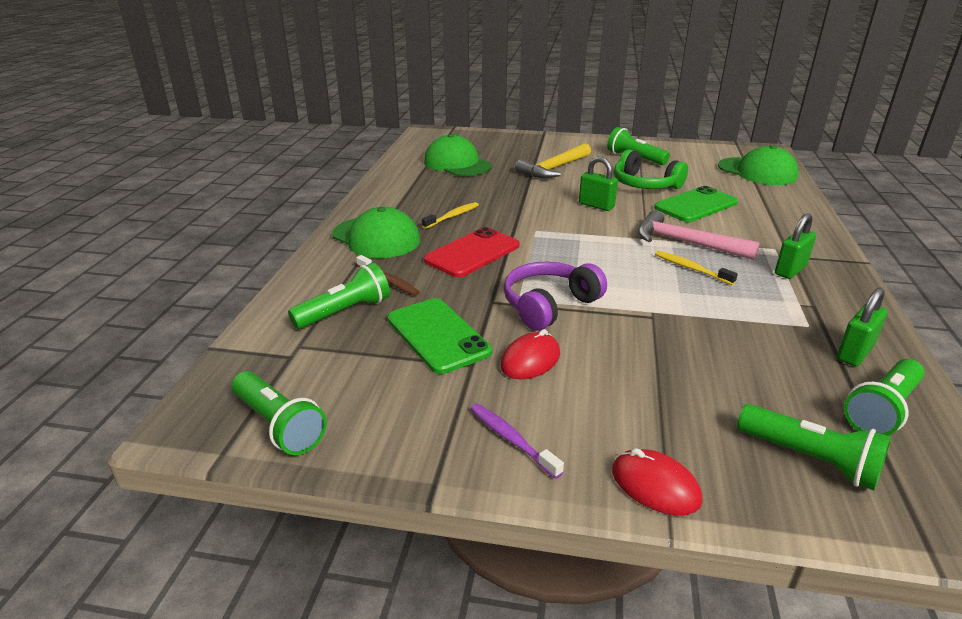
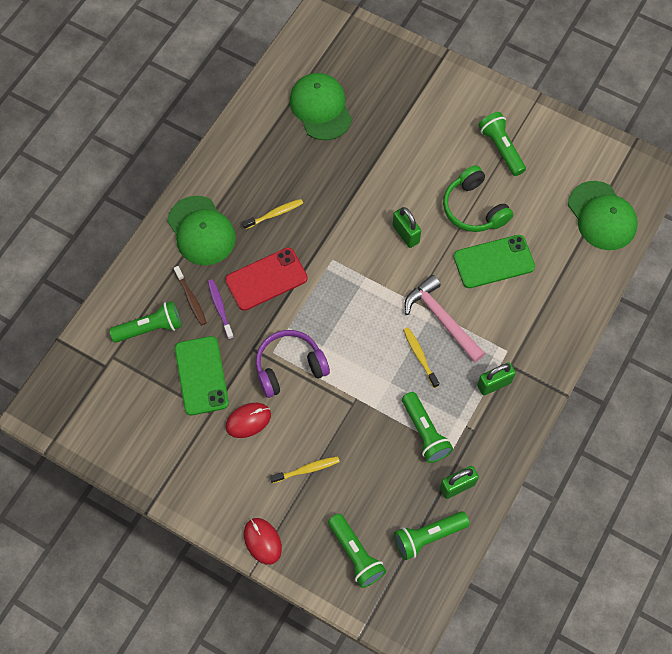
camera: 20 degrees right, 35 degrees up
(279, 425) = (86, 428): green flashlight -> green flashlight (425, 432)
(511, 439) = (205, 483): purple toothbrush -> purple toothbrush (220, 308)
(554, 168) = (408, 147): yellow hammer -> none
(650, 386) = (307, 469): none -> yellow toothbrush

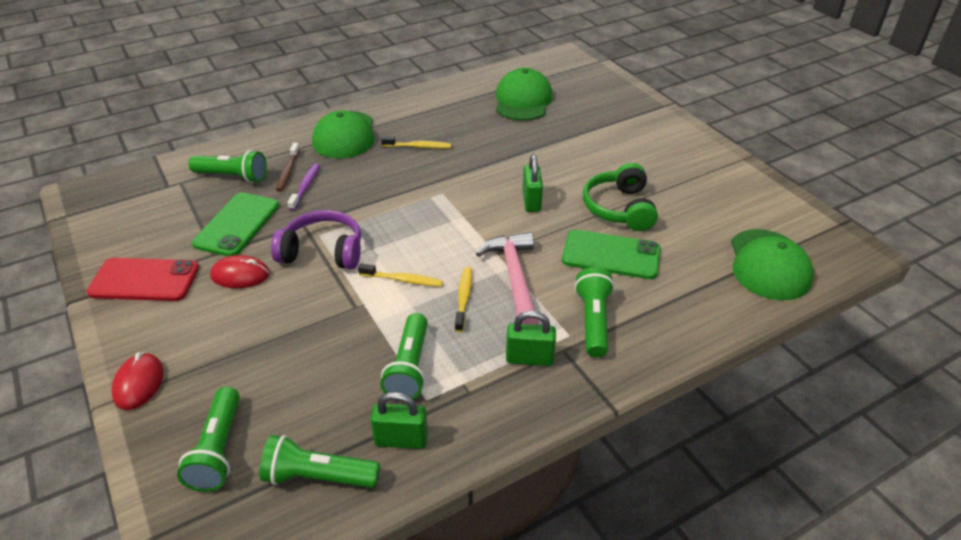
camera: 30 degrees right, 25 degrees down
(266, 279) = (367, 183): red phone -> red phone (144, 280)
(307, 469) = (252, 341): yellow toothbrush -> yellow toothbrush (403, 280)
(501, 148) = (682, 177): green flashlight -> green flashlight (593, 321)

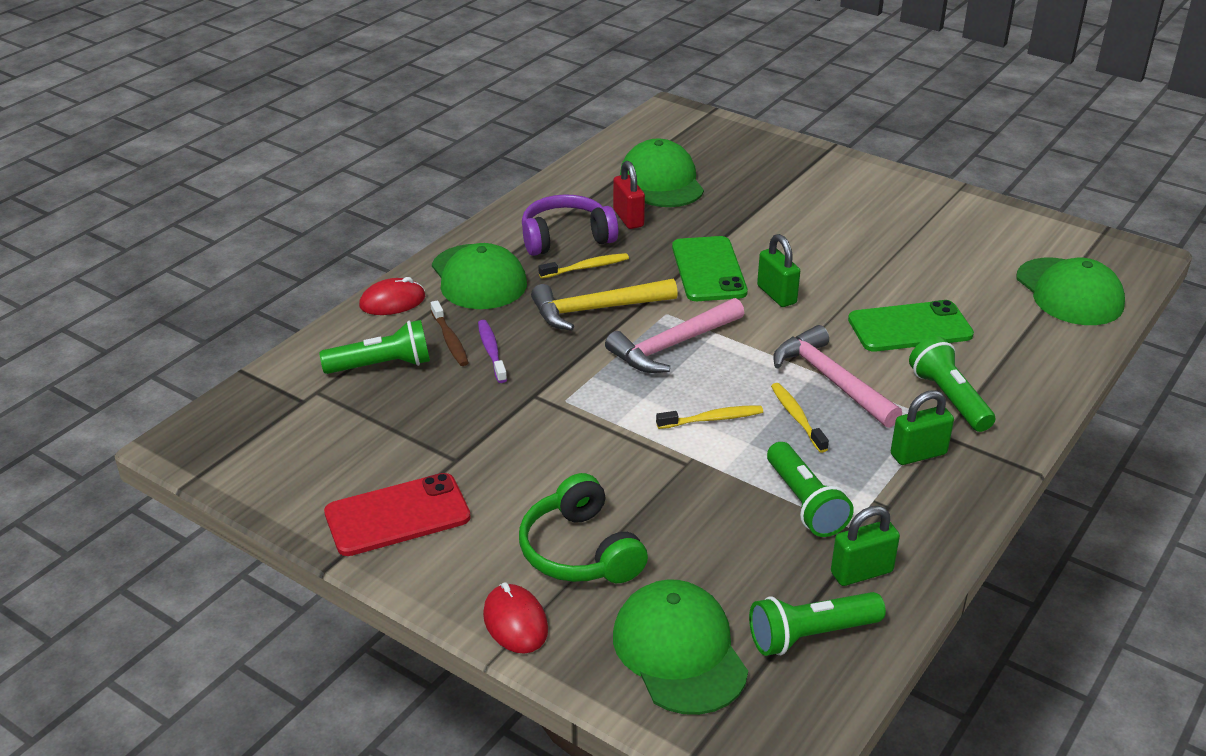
camera: 25 degrees left, 5 degrees down
(218, 450) = (679, 651): green flashlight -> green cap
(237, 224) = (449, 419): green phone -> green phone (709, 270)
(240, 275) = (514, 472): red mouse -> red mouse (392, 301)
(323, 251) = (589, 417): purple headphones -> purple headphones (566, 238)
(398, 177) = (596, 310): none -> yellow hammer
(425, 217) = (673, 345): none -> pink hammer
(477, 120) = (628, 218): none -> red padlock
(619, 208) = (877, 276): green headphones -> green headphones (580, 551)

